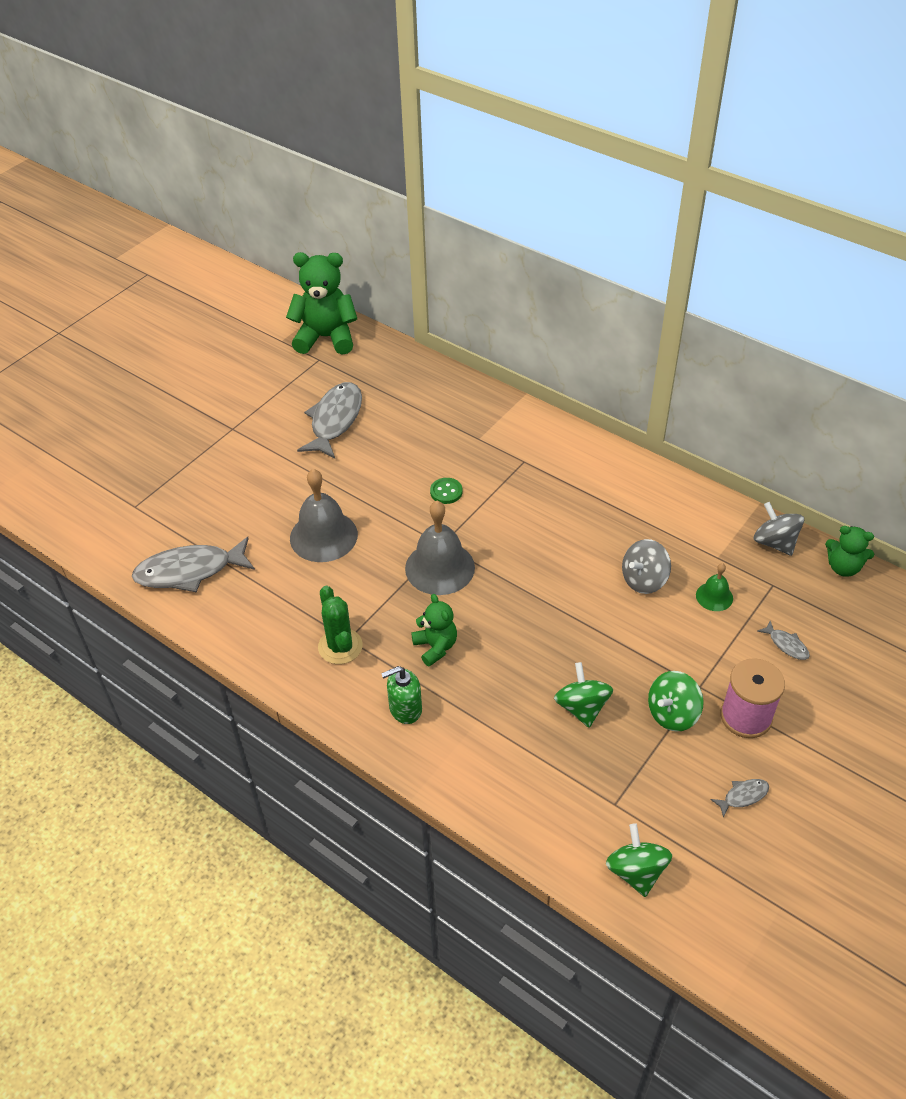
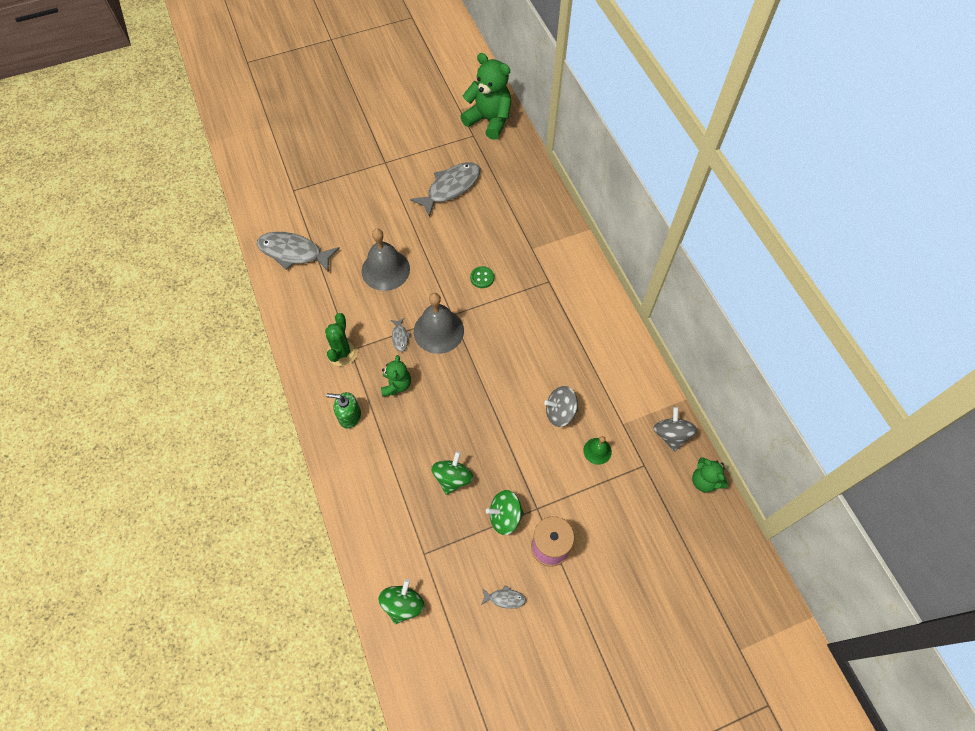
camera: 30 degrees right, 15 degrees up
(786, 644) = (617, 513): grey fish -> grey fish (400, 337)

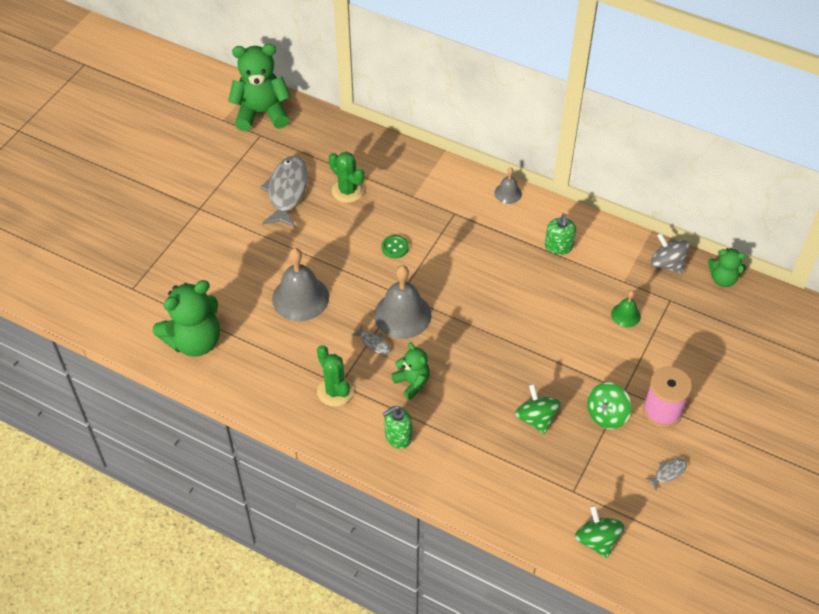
camera: 40 degrees left, 10 degrees down
(294, 252) = (195, 341): grey fish -> green teddy bear
(491, 214) = (347, 191): none -> green cactus
(560, 412) = (568, 307): grey spinning top -> none
(599, 360) = (558, 246): none -> green soap dispenser
(603, 292) = (508, 193): none -> grey bell

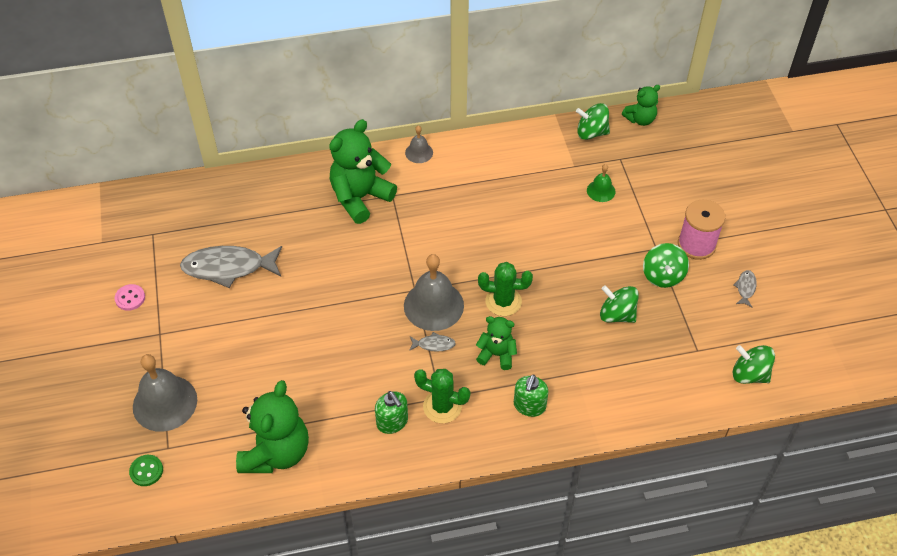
camera: 40 degrees left, 0 degrees up
(204, 171) = (130, 298): none -> pink button
(262, 113) = (134, 214): green teddy bear -> green teddy bear (360, 197)
(287, 191) = (228, 268): grey fish -> grey fish turned 60 degrees counterclockwise
(300, 298) = (333, 350): grey bell -> grey bell (165, 403)
(347, 191) = (282, 233): green cactus -> green cactus (503, 301)
(395, 247) = (371, 254): green button -> green button (146, 471)
(558, 246) = (500, 170): green soap dispenser -> green soap dispenser (392, 422)
(667, 264) = (591, 133): grey spinning top -> green spinning top

